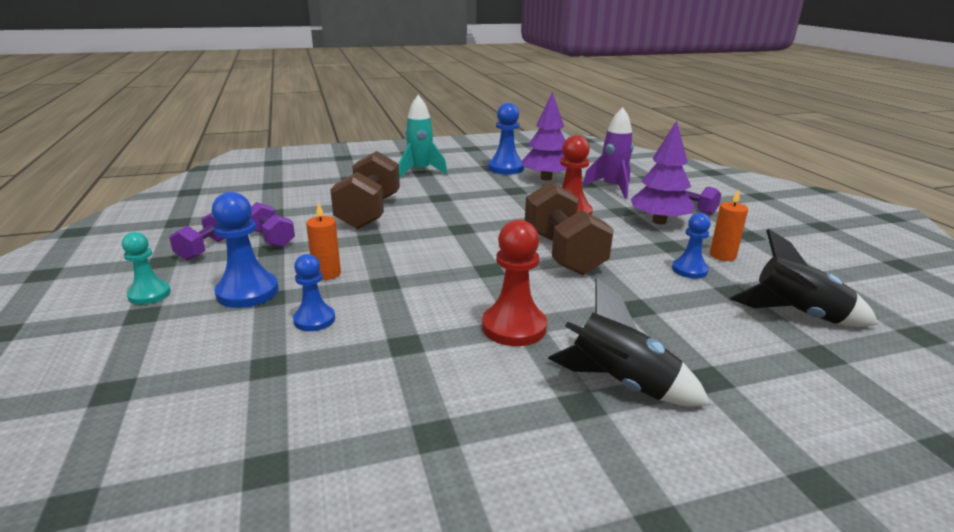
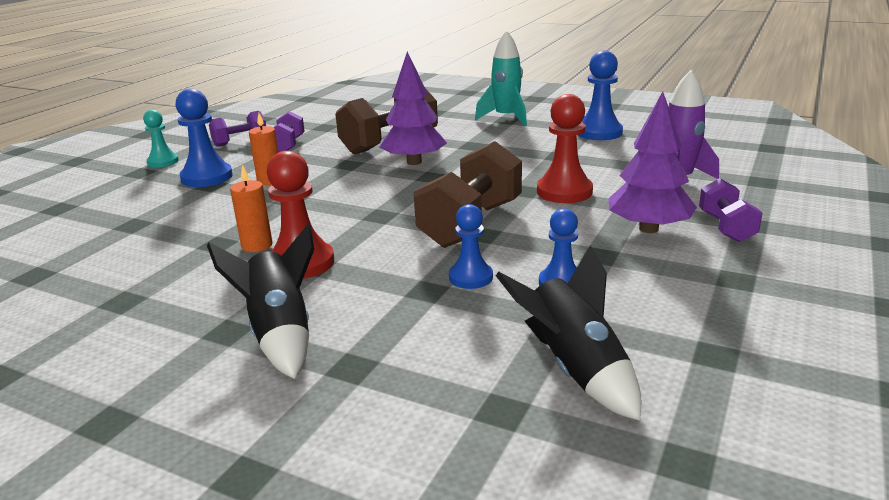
camera: 45 degrees right, 0 degrees up
(314, 320) = (204, 207): blue pawn -> blue pawn (470, 277)
(546, 178) = (621, 152): purple tree -> purple tree (414, 162)
(722, 255) = (638, 285): orange candle -> orange candle (257, 245)

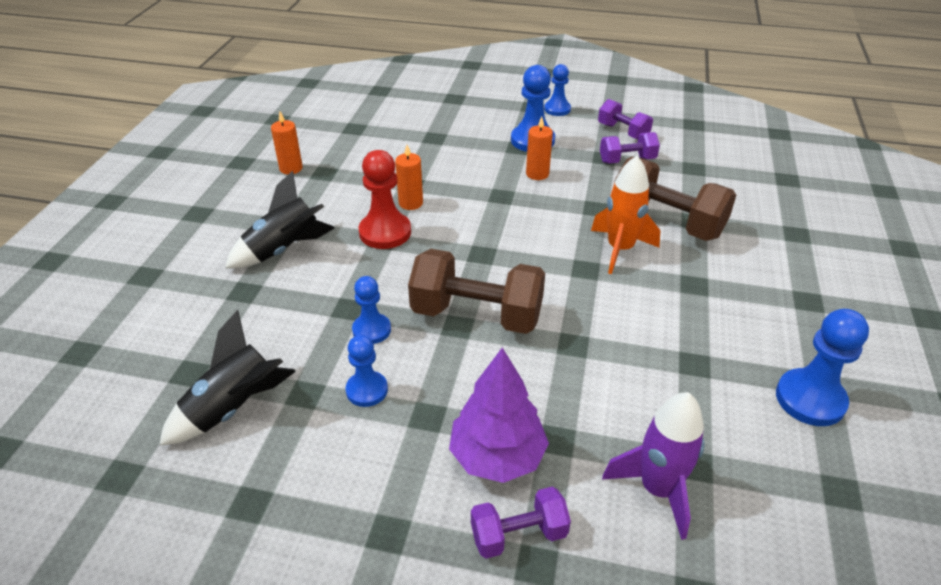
camera: 75 degrees right, 15 degrees up
(77, 328) = (291, 168): none -> orange candle
(163, 162) = (557, 109): turquoise pawn -> blue pawn
(414, 162) = (620, 249): purple tree -> orange rocket
(506, 118) = (813, 299): turquoise rocket -> none
(564, 192) = (579, 377): red pawn -> none

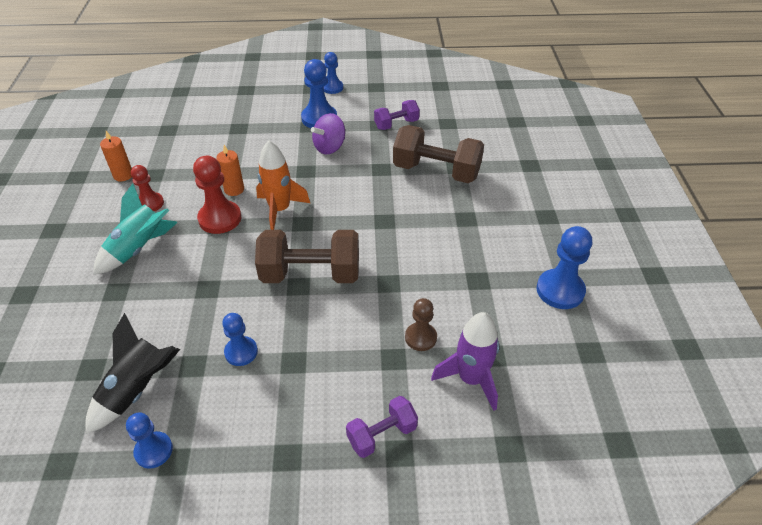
camera: 15 degrees left, 5 degrees up
(284, 250) = (139, 249): black rocket -> turquoise rocket
(311, 203) = (150, 203): none -> red pawn
(371, 330) = (231, 303): blue pawn -> blue pawn (153, 450)
(497, 456) = (353, 381): purple tree -> none
(537, 174) = (329, 147): orange candle -> purple spinning top
(600, 421) = (420, 337): none -> brown pawn
(620, 249) = (406, 200): orange rocket -> orange rocket (280, 210)
(623, 132) = (388, 100): purple dumbbell -> none

